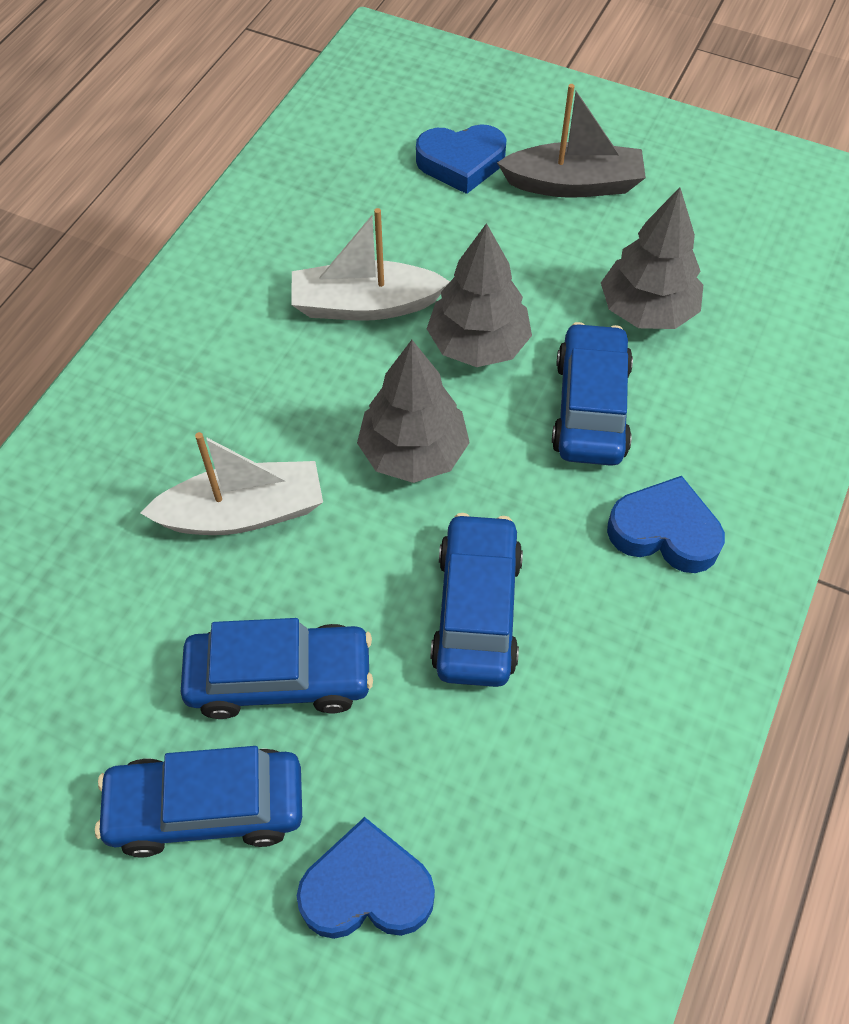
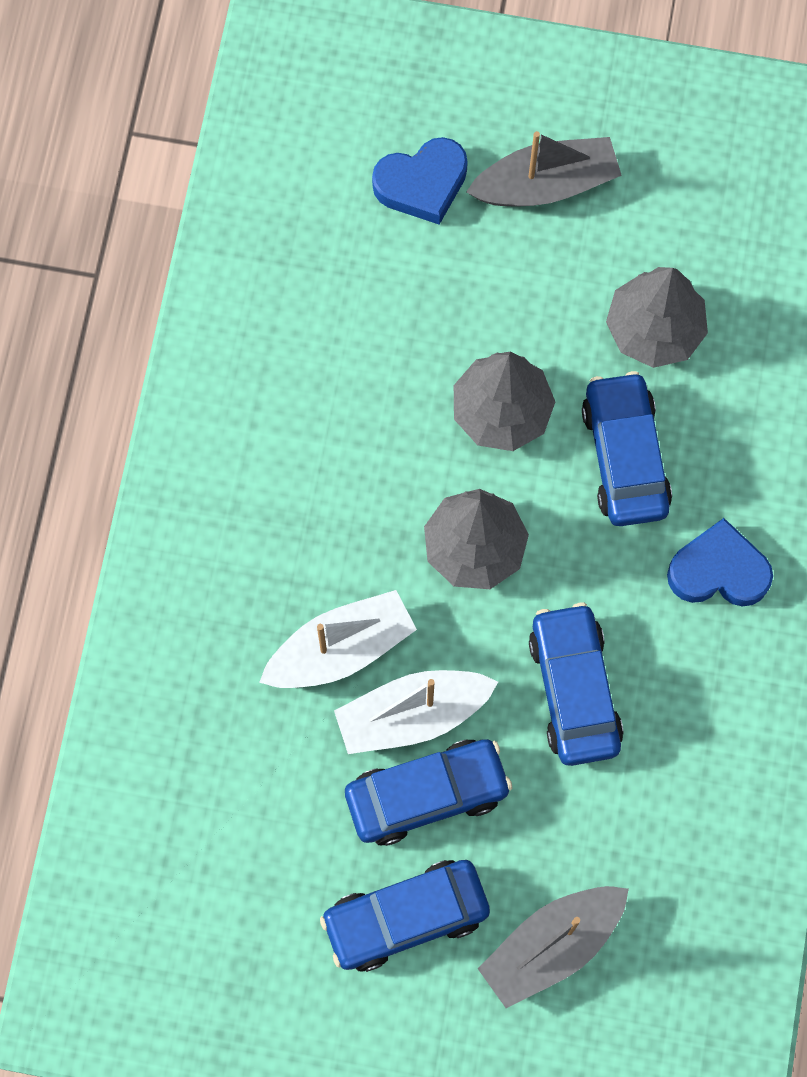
camera: 15 degrees left, 15 degrees up
(365, 305) = (378, 392): white boat -> white boat (412, 715)
(367, 889) = (552, 945): blue heart -> grey boat

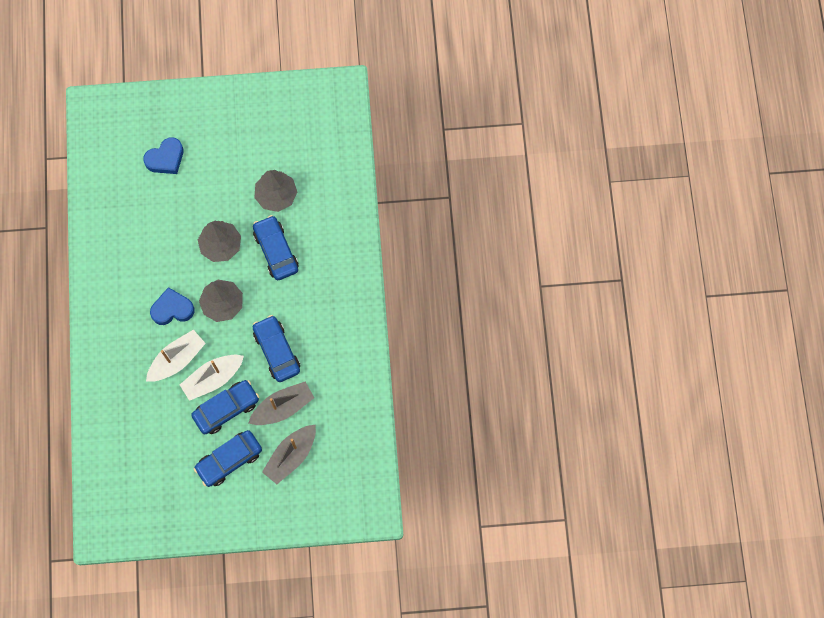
camera: 15 degrees left, 0 degrees up
(545, 184) = (217, 146): grey boat -> grey boat (283, 407)
(718, 571) = (325, 288): blue heart -> blue heart (172, 309)

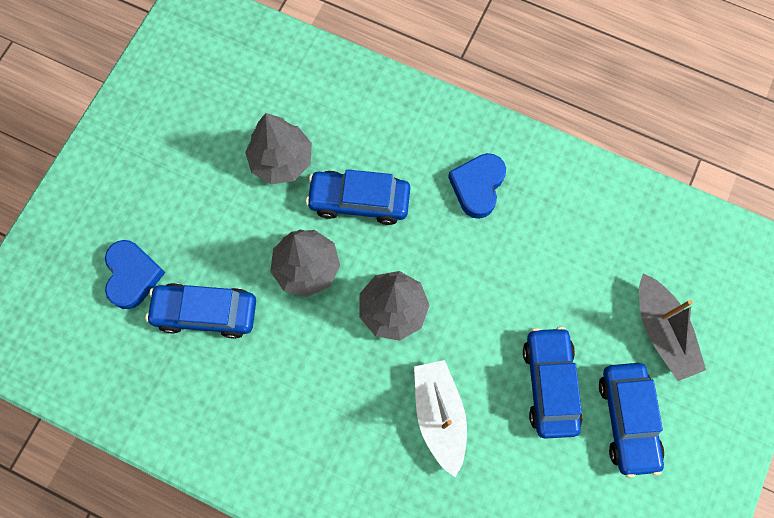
camera: 60 degrees left, 0 degrees up
(172, 309) = (360, 382): blue heart -> blue heart (477, 187)
(213, 378) = (495, 379): white boat -> none
(277, 351) = (502, 273): blue car -> blue car (205, 313)
(283, 407) = (586, 307): grey boat -> none

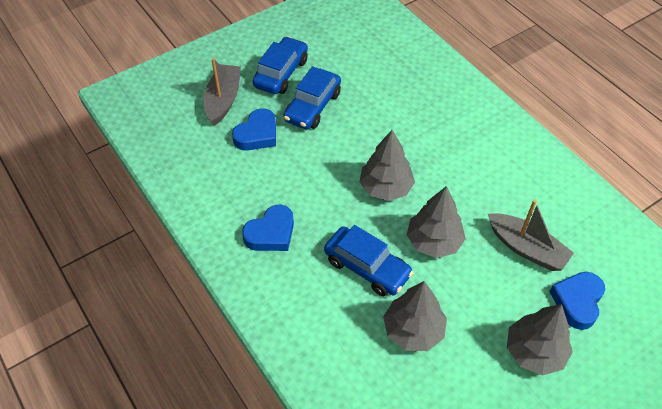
camera: 150 degrees left, 20 degrees down
(160, 199) = (534, 351): none -> grey tree
(205, 313) = (526, 248): blue car -> grey boat
(439, 415) = (392, 121): white boat -> none
(583, 303) = (257, 134): none -> blue heart

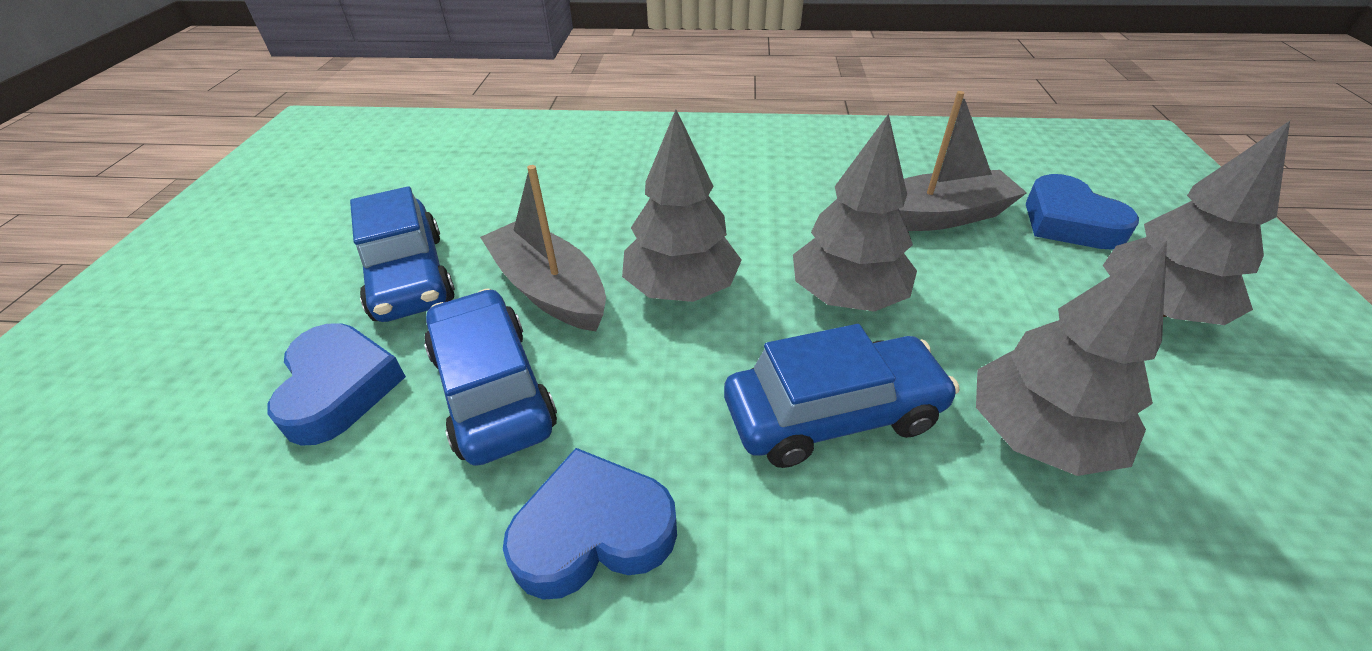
camera: 50 degrees left, 10 degrees down
(223, 100) = (182, 390): grey boat -> grey boat (550, 290)
(271, 233) = (593, 532): blue heart -> blue heart turned 105 degrees counterclockwise
(281, 73) = (285, 273): blue car -> blue car (492, 389)

